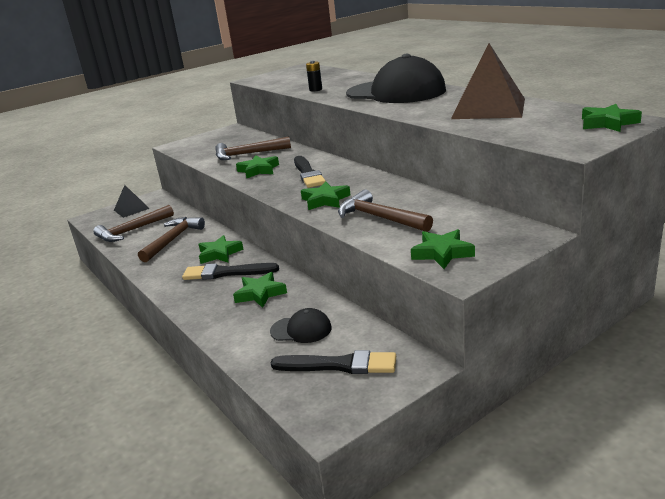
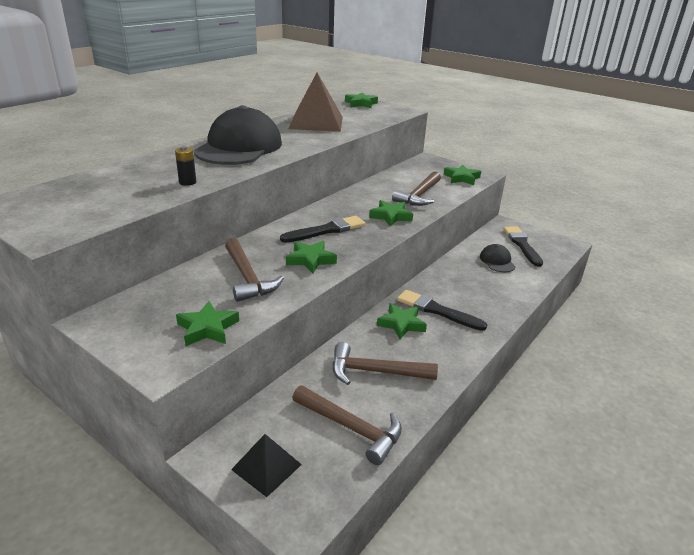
camera: 110 degrees left, 5 degrees up
(226, 273) = (437, 310): black brush -> black brush turned 135 degrees clockwise
(260, 293) = (462, 285): green star -> green star (208, 328)

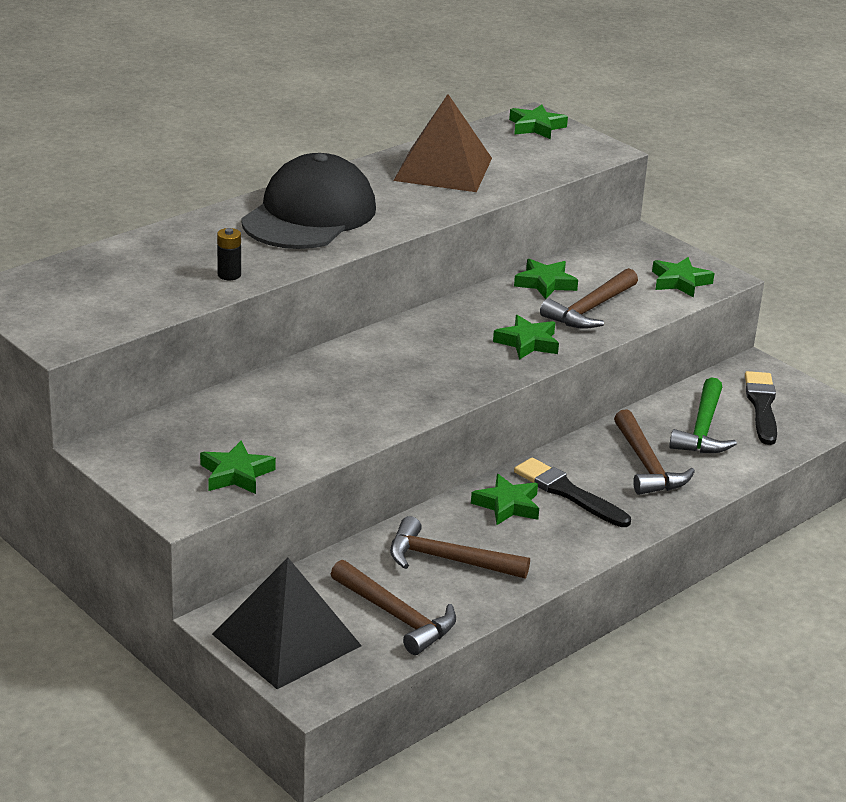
camera: 10 degrees right, 0 degrees up
(247, 277) = (295, 416): brown hammer -> brown hammer (646, 465)
(266, 467) = (286, 640): black pyramid -> black pyramid, size x1.84
(310, 260) = (385, 400): green star -> green star (545, 283)
(326, 230) = (421, 357): black brush -> none
(497, 261) = (702, 429): black cap -> green hammer

